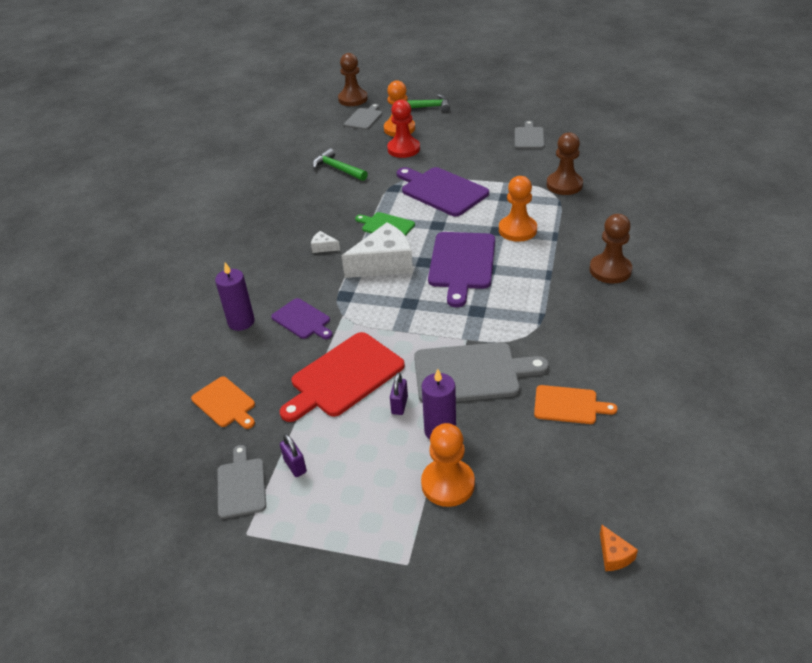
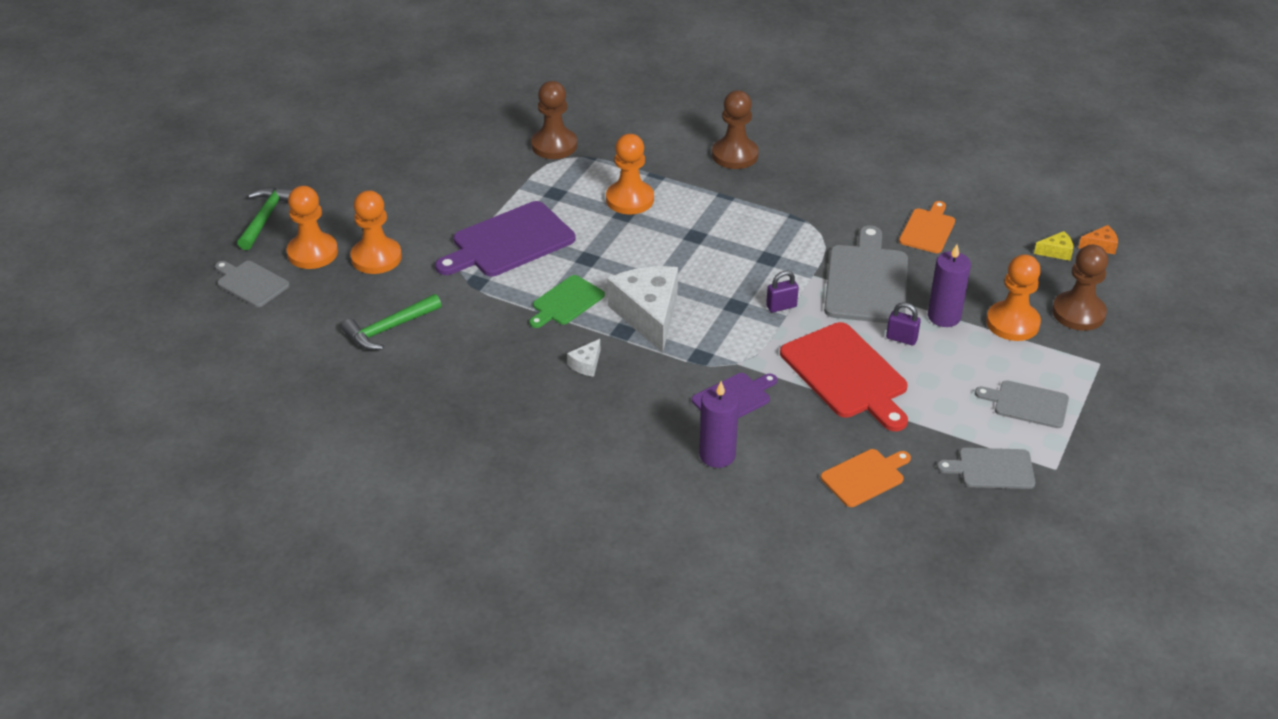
camera: 80 degrees left, 0 degrees up
(295, 466) = (972, 425): purple padlock -> purple padlock (781, 306)
(353, 99) = (174, 287): brown pawn -> brown pawn (1078, 313)
(403, 149) = (376, 258): red pawn -> orange pawn
(461, 263) = (676, 254): purple cutting board -> none
(529, 137) = (422, 146): grey cutting board -> grey cutting board (1027, 404)
(582, 513) = (1056, 252): none -> yellow cheese

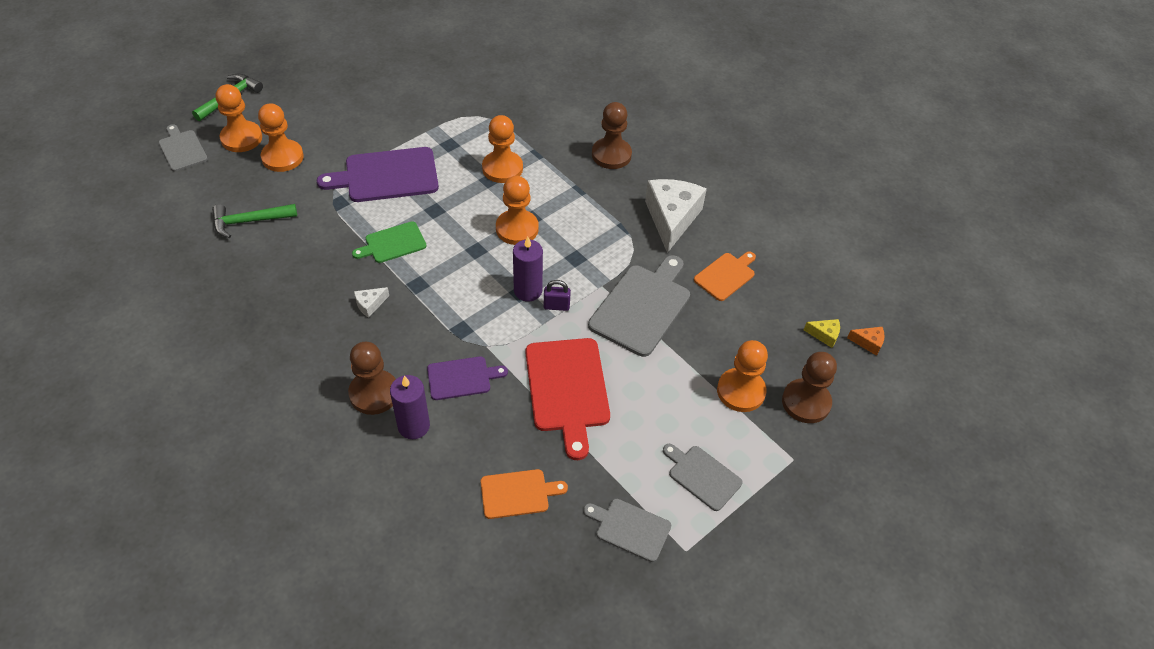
camera: 20 degrees right, 10 degrees up
(554, 145) = (477, 102): brown pawn -> brown pawn (374, 393)
(648, 315) = (446, 277): white cheese -> white cheese (671, 218)
(688, 250) = (517, 229): none -> orange pawn
(901, 338) = (635, 372): purple padlock -> none
(944, 316) = (685, 364): purple candle -> purple candle (528, 290)

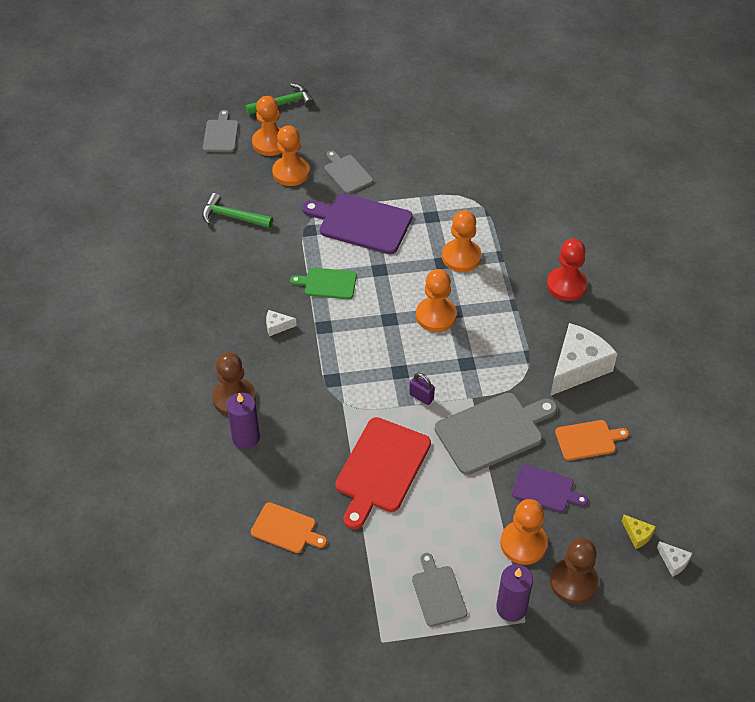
camera: 35 degrees right, 0 degrees up
(462, 378) = (306, 419): purple cutting board -> purple cutting board (545, 489)
(528, 290) = (407, 373): purple candle -> purple candle (511, 608)
(611, 155) = (566, 285): brown pawn -> red pawn
(630, 528) = (351, 601): grey cutting board -> grey cutting board (347, 173)
(868, 343) = (673, 562): orange cheese -> white cheese

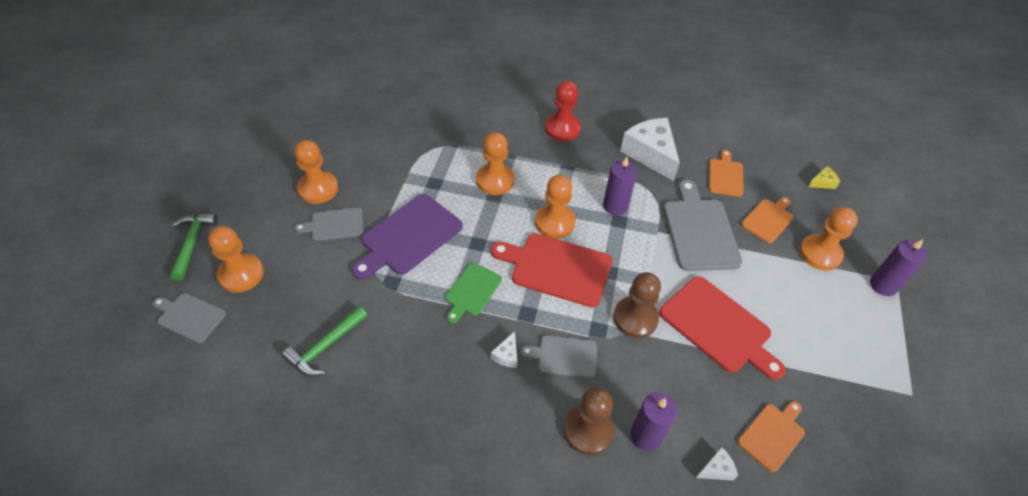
camera: 70 degrees left, 0 degrees up
(291, 172) = (299, 270): orange pawn -> orange pawn (318, 189)
(383, 333) = (557, 268): none -> red cutting board
(421, 397) = (644, 266): purple padlock -> none
(438, 593) = (863, 331): grey cutting board -> grey cutting board (564, 356)
(484, 356) = (615, 206): none -> purple candle
(545, 489) = (768, 219): purple cutting board -> orange cutting board
(573, 582) = (861, 236): brown pawn -> brown pawn (635, 318)
(673, 562) = (850, 173): white cheese -> white cheese (716, 469)

